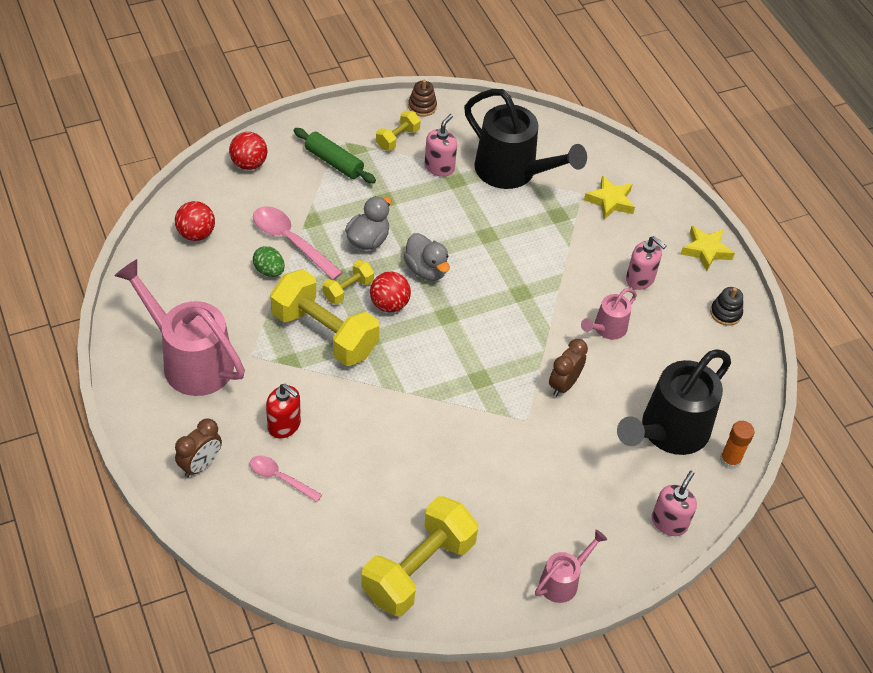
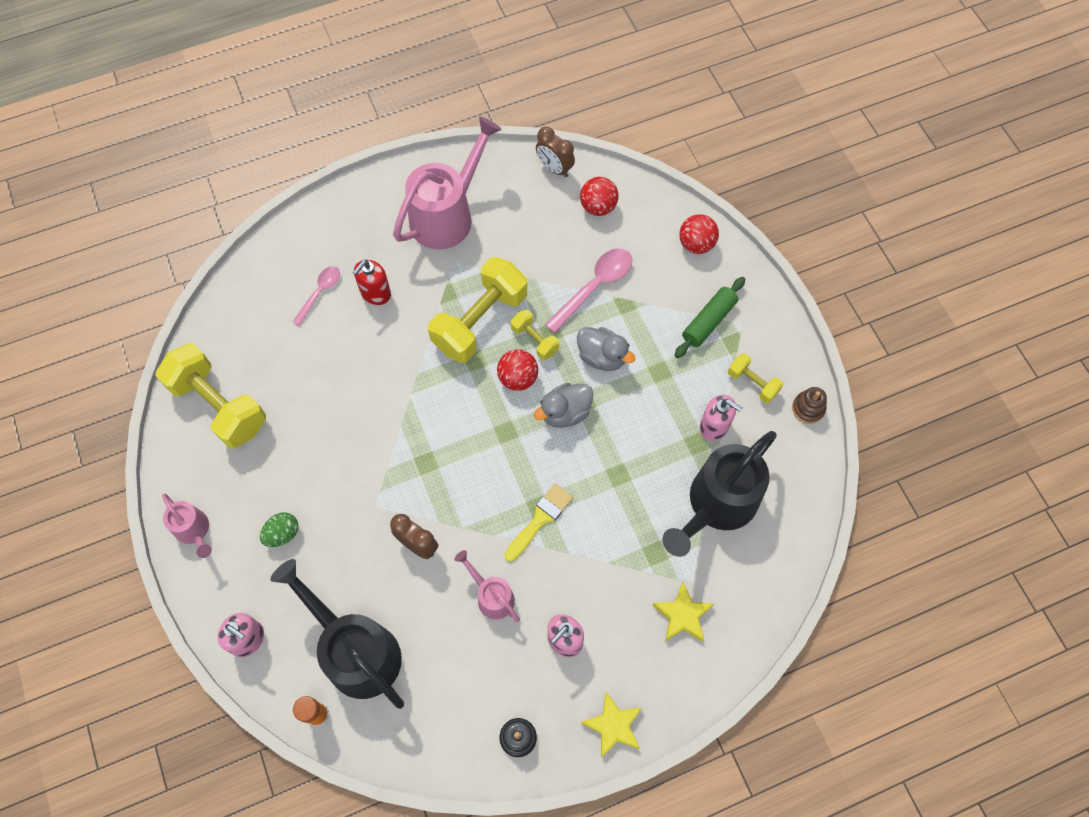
camera: 95 degrees right, 15 degrees up
(200, 465) = (336, 232): brown clock -> brown clock (554, 168)
(269, 271) = (555, 270): green egg -> green egg (282, 534)
(533, 292) = (540, 519): none -> yellow brush

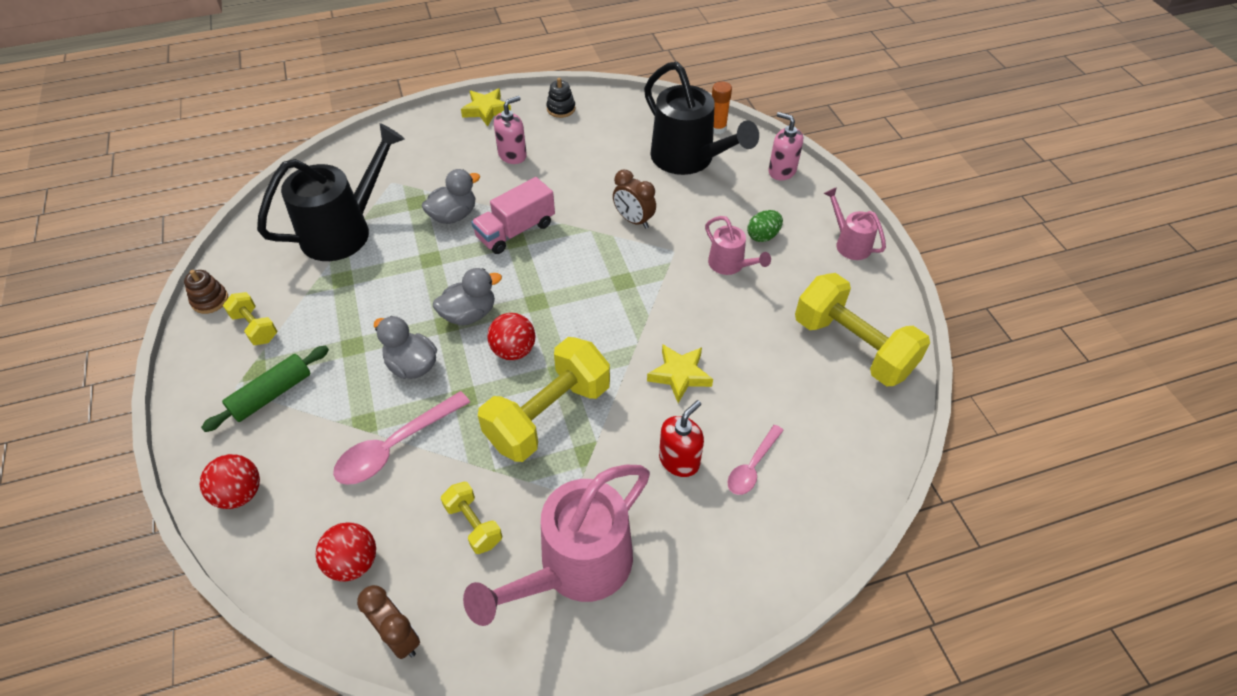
camera: 175 degrees left, 15 degrees down
(491, 595) = (570, 184): pink watering can -> pink watering can (730, 265)
(534, 340) = (486, 389): yellow dumbbell -> yellow dumbbell (474, 524)
(540, 519) = (515, 231): yellow brush -> pink truck
(609, 536) = (453, 215): none -> grey duck
(682, 615) = (408, 163): yellow star -> yellow star (680, 375)
(714, 426) = (316, 291): pink soap dispenser -> none

